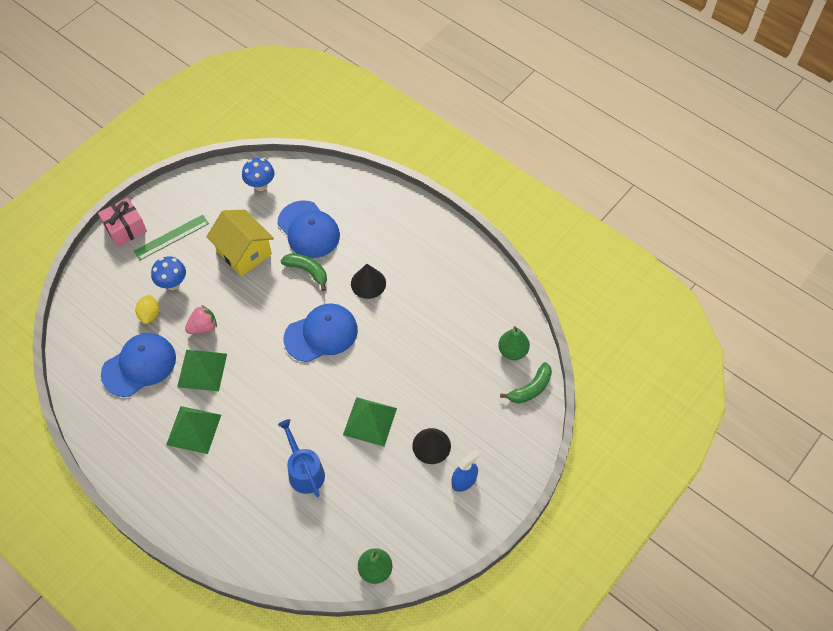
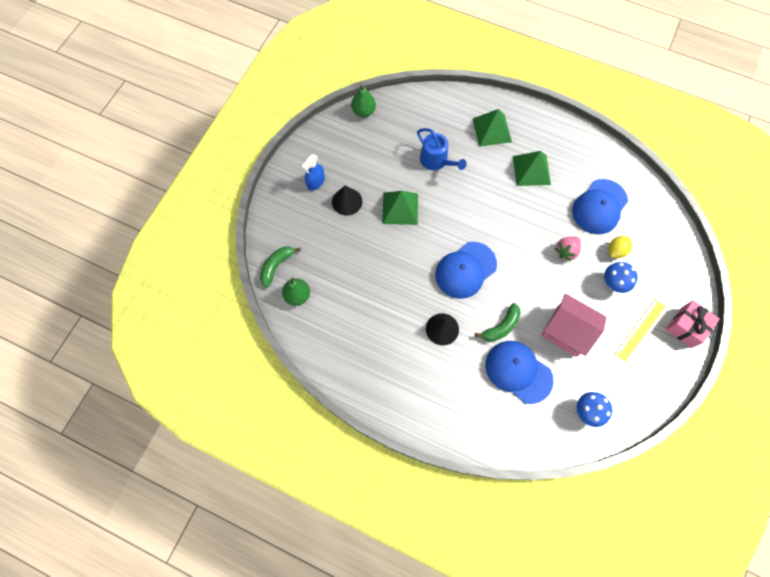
camera: 165 degrees right, 10 degrees up
(150, 315) = (616, 251): yellow lemon -> yellow lemon turned 60 degrees clockwise
(171, 237) = (640, 329): green ruler -> yellow ruler
(202, 370) = (548, 216): green pyramid -> green pyramid (492, 130)
(244, 252) = (567, 331): yellow house -> pink house
(307, 271) = (501, 327): green banana -> green banana turned 60 degrees counterclockwise

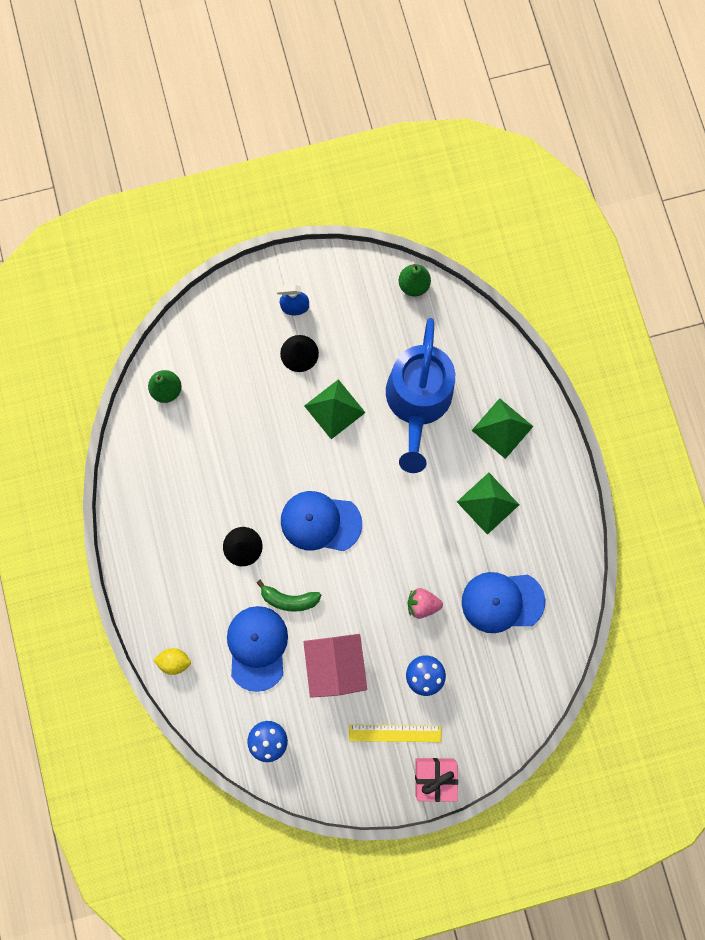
camera: 50 degrees right, 10 degrees up
(276, 266) = (180, 346): green banana -> none
(436, 161) = (417, 401): blue watering can -> blue watering can, size x1.89
(616, 251) = (464, 652): yellow lemon -> yellow lemon (175, 660)

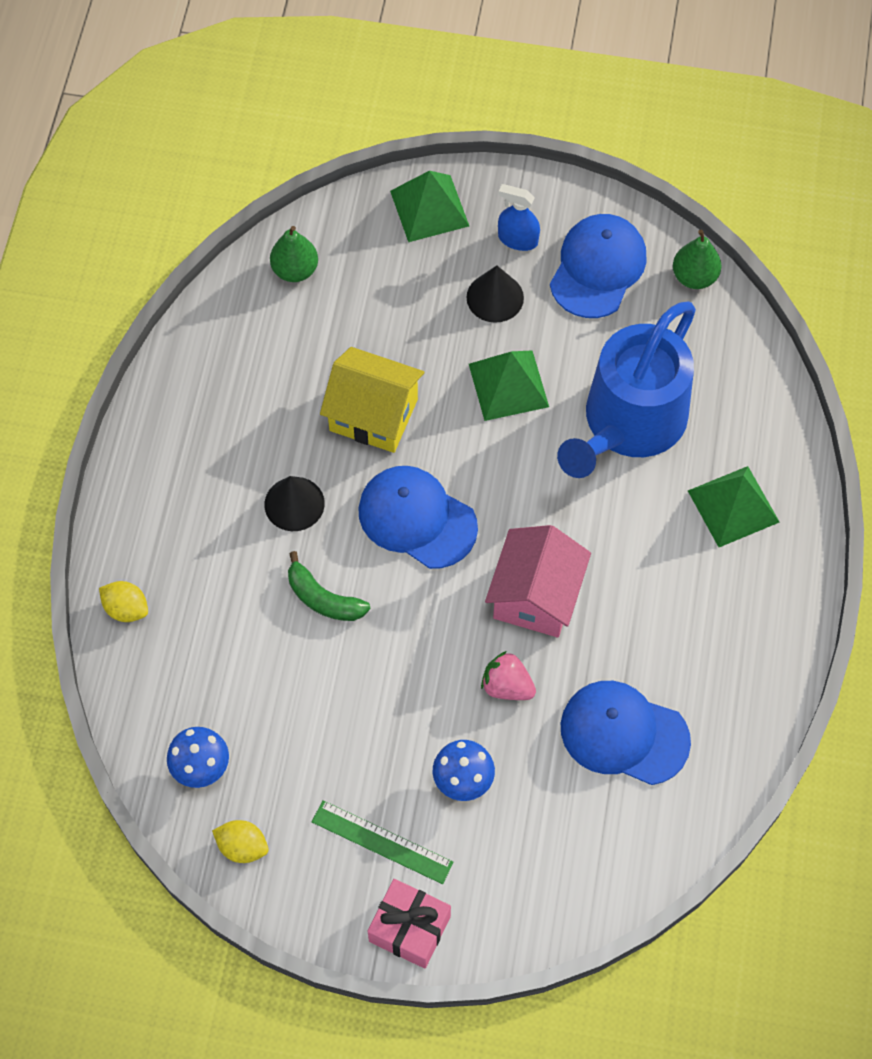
camera: 25 degrees right, 15 degrees down
(257, 647) = (247, 641): blue cap -> blue cap (597, 268)
(262, 466) = (373, 415): none -> yellow house
(316, 774) = (242, 847): none -> yellow lemon
(335, 664) = (344, 711): pink house -> pink house (536, 596)
(395, 733) = (382, 842): yellow ruler -> green ruler
(488, 503) = (666, 594): green pyramid -> green pyramid (429, 208)

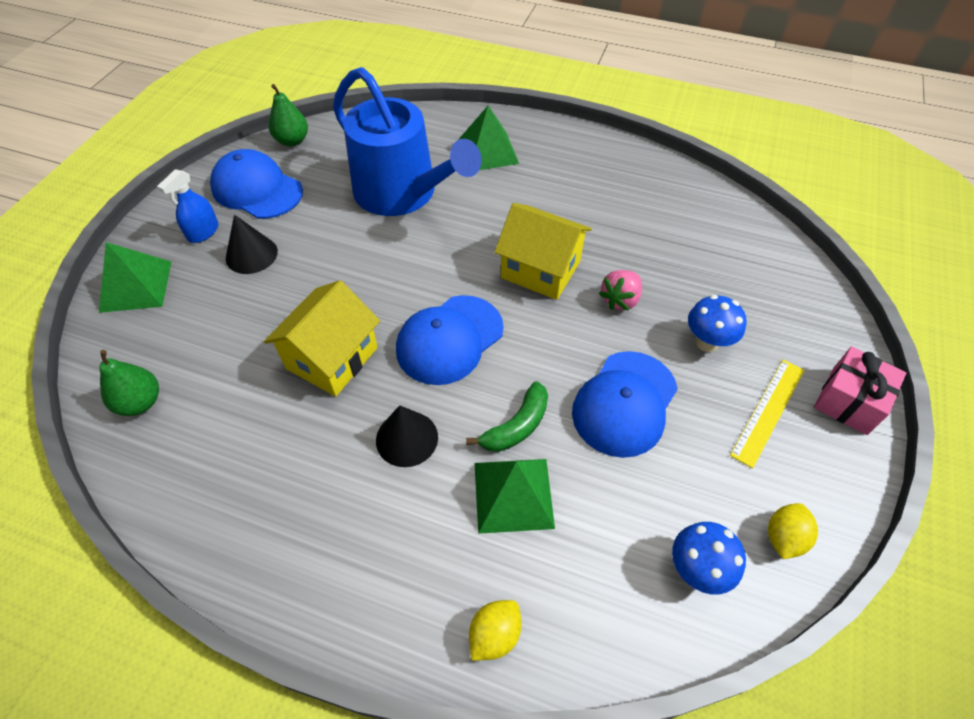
camera: 80 degrees left, 10 degrees down
(382, 842) = (768, 411): green ruler -> yellow ruler
(508, 385) = (340, 258): green pyramid -> green pyramid (513, 495)
(536, 596) = (540, 269): pink house -> yellow house
(624, 734) = (665, 235): blue cap -> blue cap (624, 403)

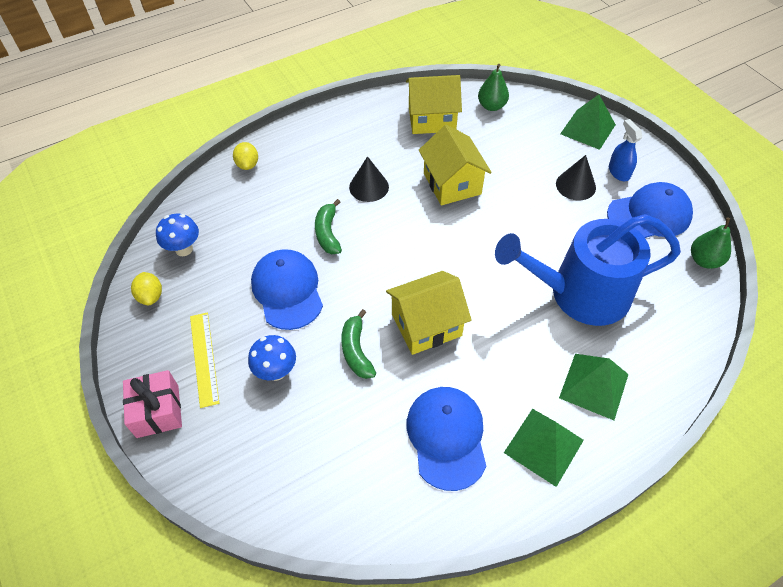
camera: 130 degrees right, 0 degrees up
(214, 455) = (432, 119): none -> yellow house
(449, 339) = (414, 240): blue cap -> blue cap (447, 437)
(513, 495) = (295, 208): green pyramid -> green pyramid (543, 446)
(620, 300) = (356, 351): pink strawberry -> green banana

